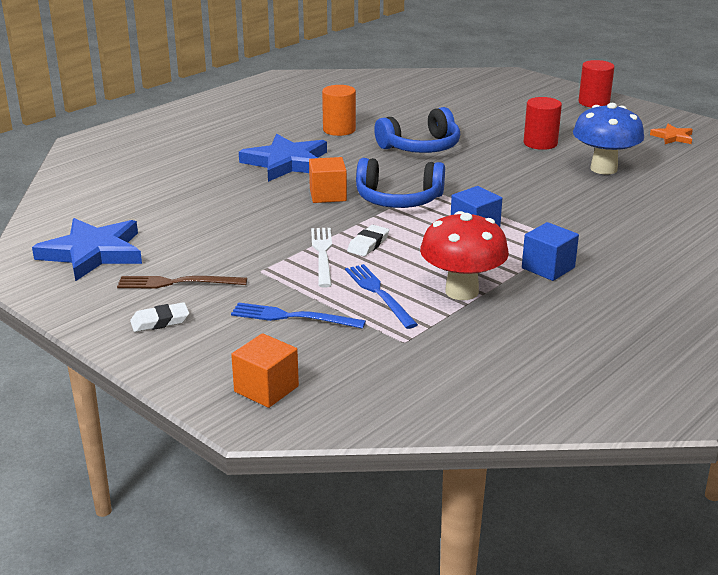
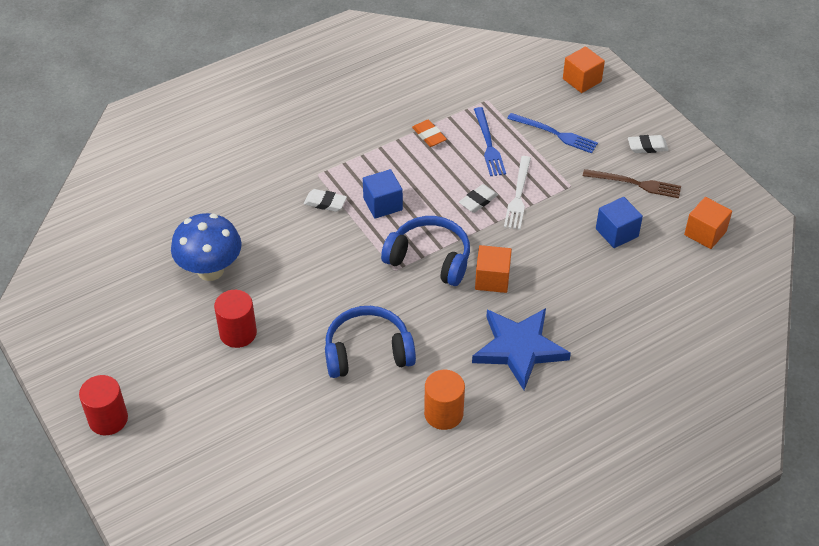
camera: 165 degrees left, 20 degrees up
(93, 253) = (705, 233): blue star -> orange cube
(461, 291) = (429, 135): red mushroom -> orange eraser
(538, 221) = (325, 203): none -> white eraser
(548, 268) = (353, 147): blue cube -> blue cube (616, 232)
(672, 137) = (91, 316): orange star -> none

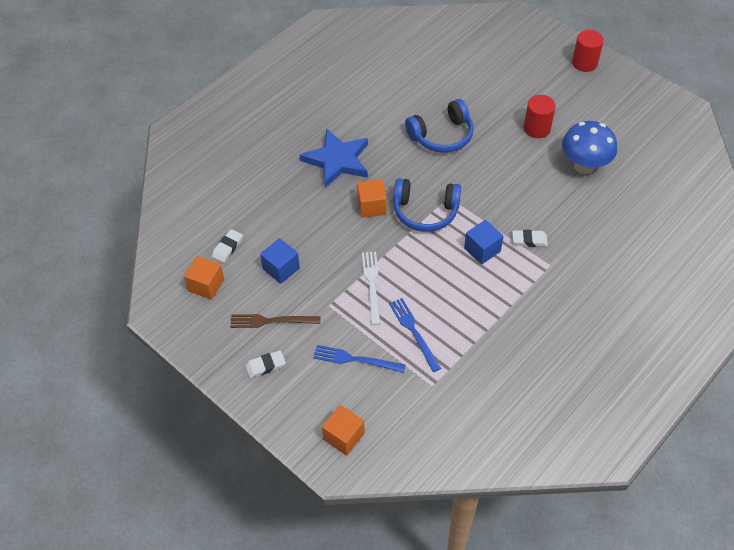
camera: 165 degrees right, 5 degrees up
(429, 135) = (471, 328): orange eraser -> none
(443, 413) = (376, 110): orange cylinder -> none
(478, 201) = (404, 271): white eraser -> white eraser (227, 247)

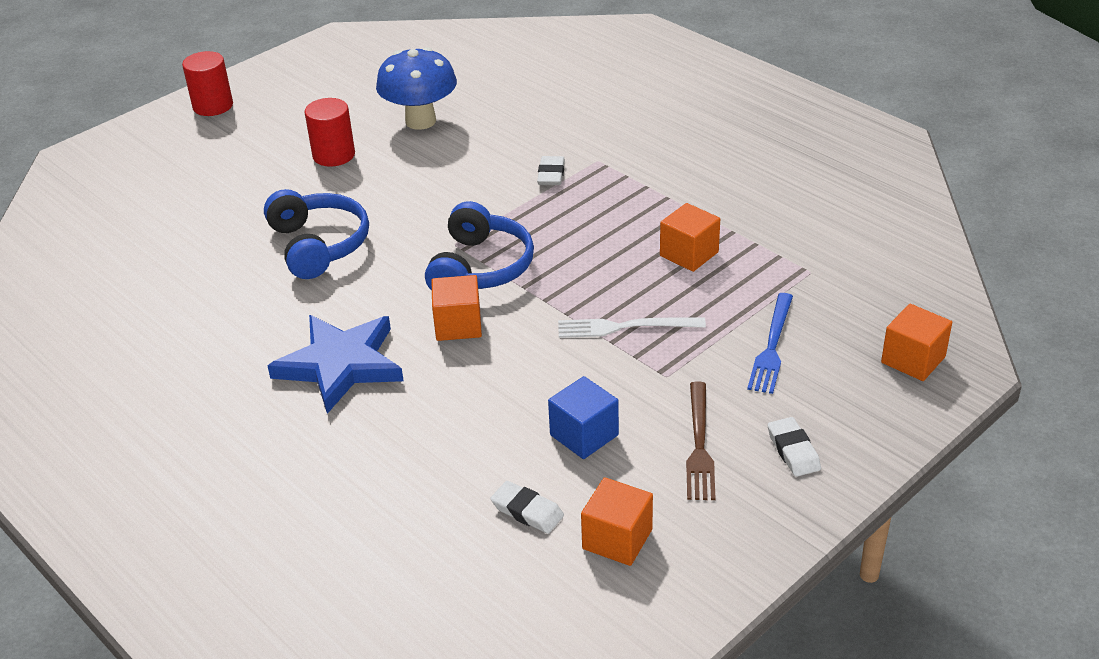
camera: 85 degrees left, 15 degrees down
(413, 332) = (716, 286): blue fork -> none
(446, 317) = (689, 254): none -> orange cube
(482, 250) = (564, 216): blue cube -> none

